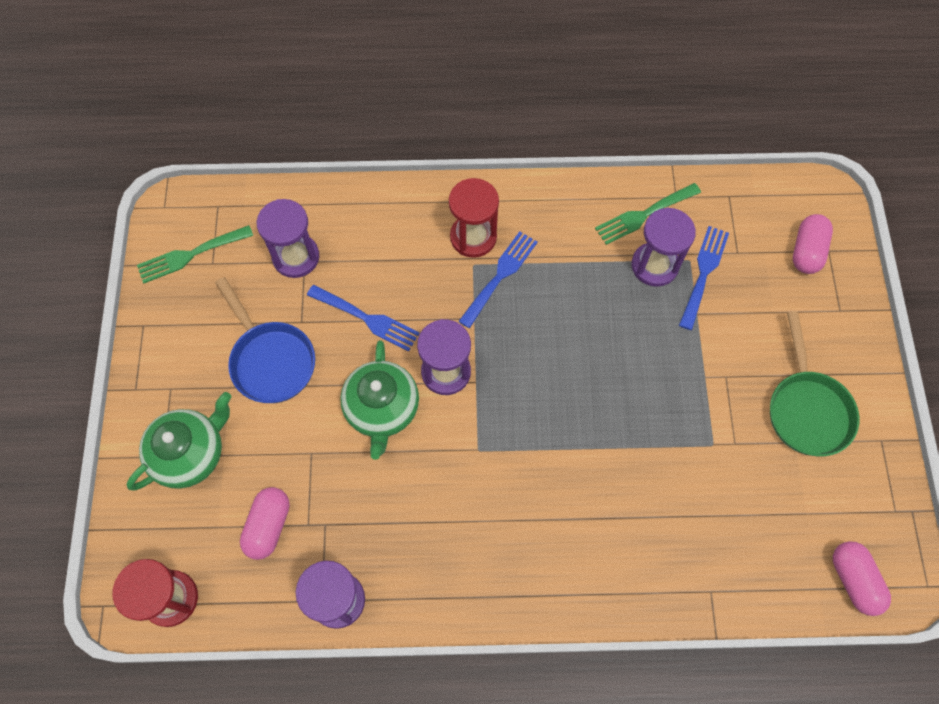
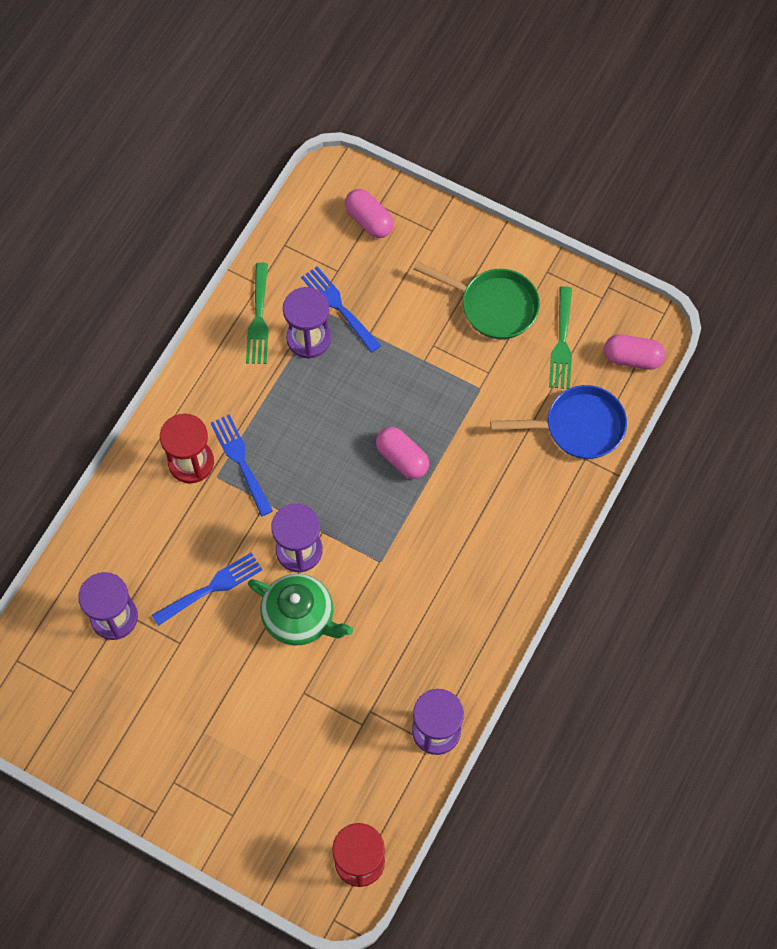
camera: 60 degrees left, 0 degrees up
(190, 255) = (52, 707): green fork -> green fork (562, 343)
(190, 453) = (244, 791): green teapot -> none
(268, 526) = (345, 756): pink capsule -> pink capsule (402, 458)
(270, 360) = (199, 685): blue pan -> blue pan (578, 427)

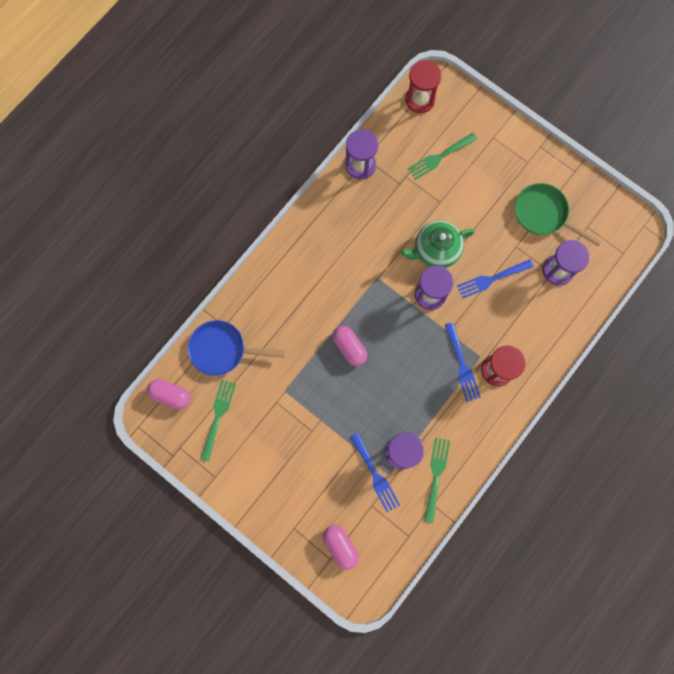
camera: 170 degrees left, 10 degrees up
(300, 617) = (435, 250): green teapot -> green teapot turned 60 degrees counterclockwise
(314, 766) = (439, 157): none -> green fork
(493, 306) = (261, 455): green pan -> green pan (544, 214)

